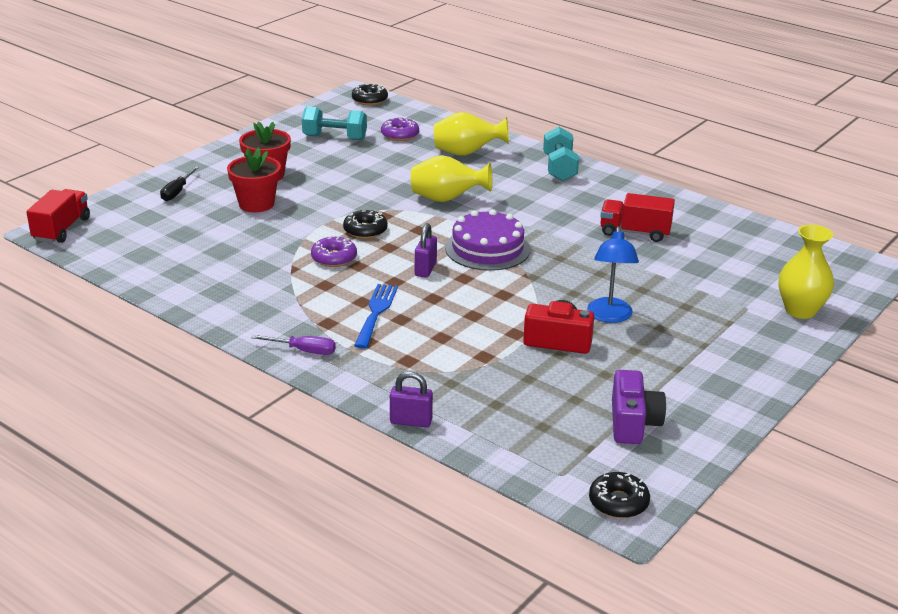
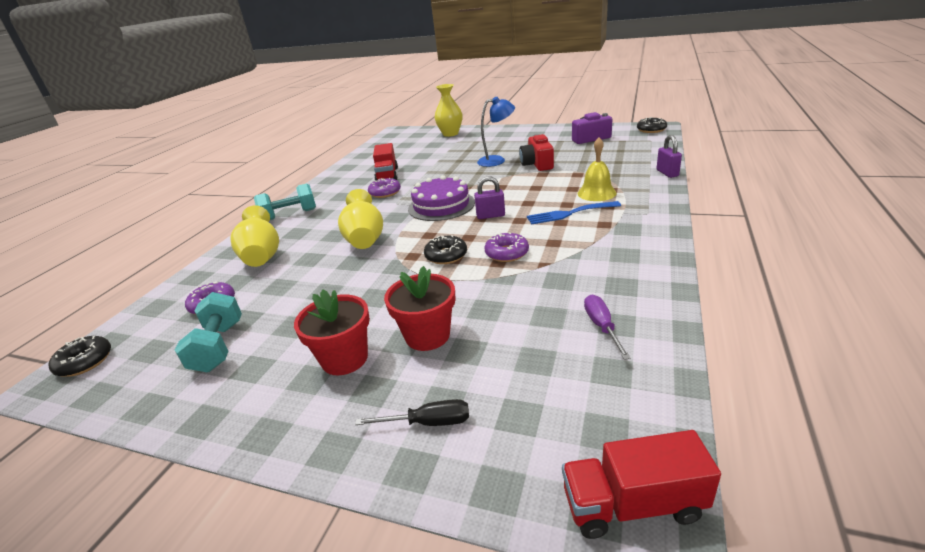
camera: 105 degrees left, 0 degrees up
(304, 351) = (650, 220): purple screwdriver -> purple screwdriver (602, 326)
(409, 348) = (596, 193): none -> yellow bell
(568, 223) = (385, 193): none -> purple donut

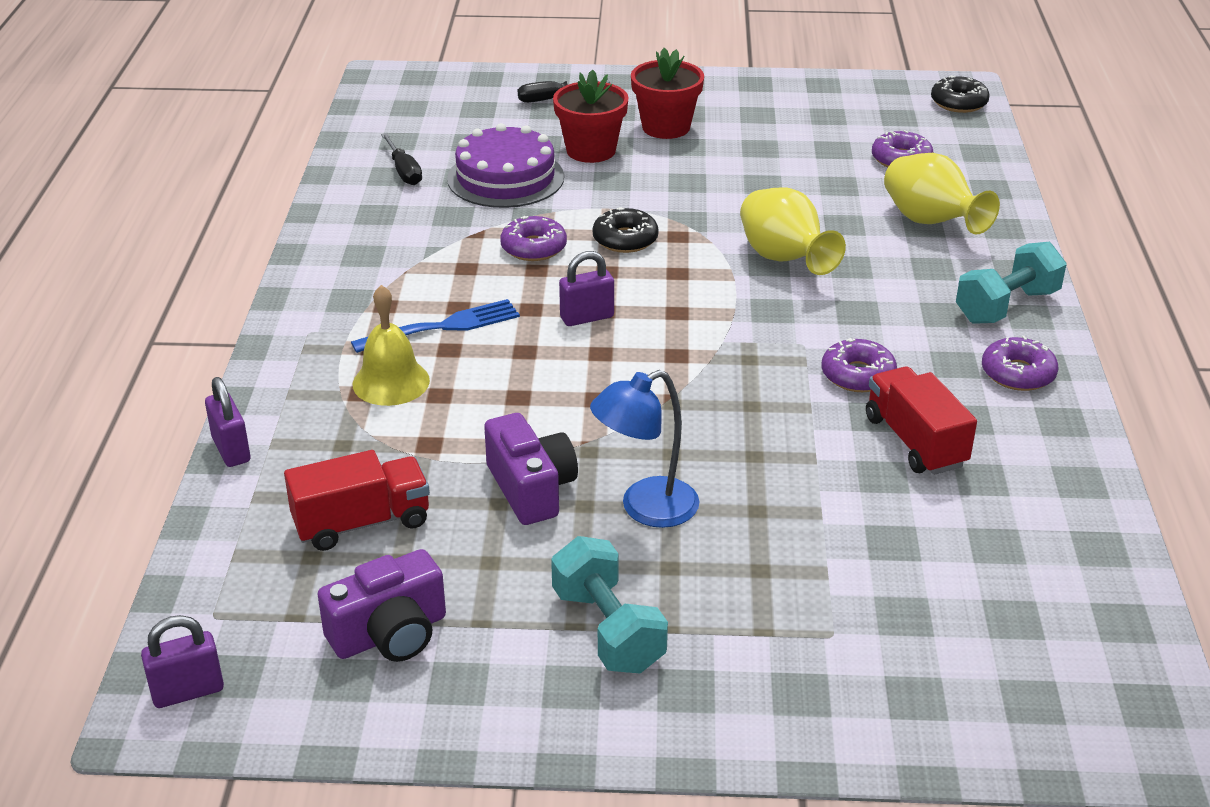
camera: 160 degrees right, 5 degrees up
(218, 347) = (822, 125): turquoise dumbbell -> turquoise dumbbell (608, 630)
(323, 192) = (1018, 373): none -> purple donut
(441, 205) = (698, 340): purple cake -> purple cake (505, 178)
(450, 134) = (896, 698): yellow vase -> none
(537, 164) = (531, 488): red camera -> purple camera
(602, 326) = (404, 171): purple screwdriver -> black screwdriver
(632, 504) = (394, 81): red truck -> red truck (362, 523)
(651, 130) = (188, 691): black donut -> purple padlock

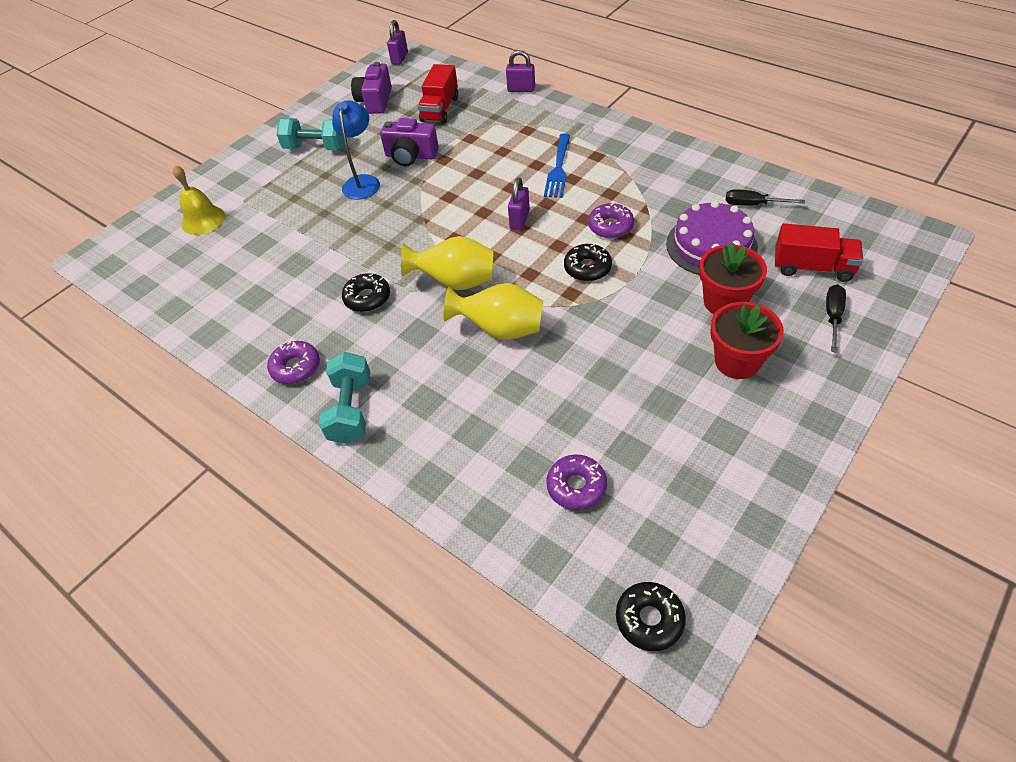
camera: 130 degrees right, 15 degrees up
(391, 382) = (527, 140): yellow bell -> yellow bell (203, 220)
(857, 375) = (367, 298): purple donut -> black donut
(915, 441) = (301, 289): red truck -> red truck (812, 267)
(930, 222) = (474, 439): yellow vase -> yellow vase (456, 282)

